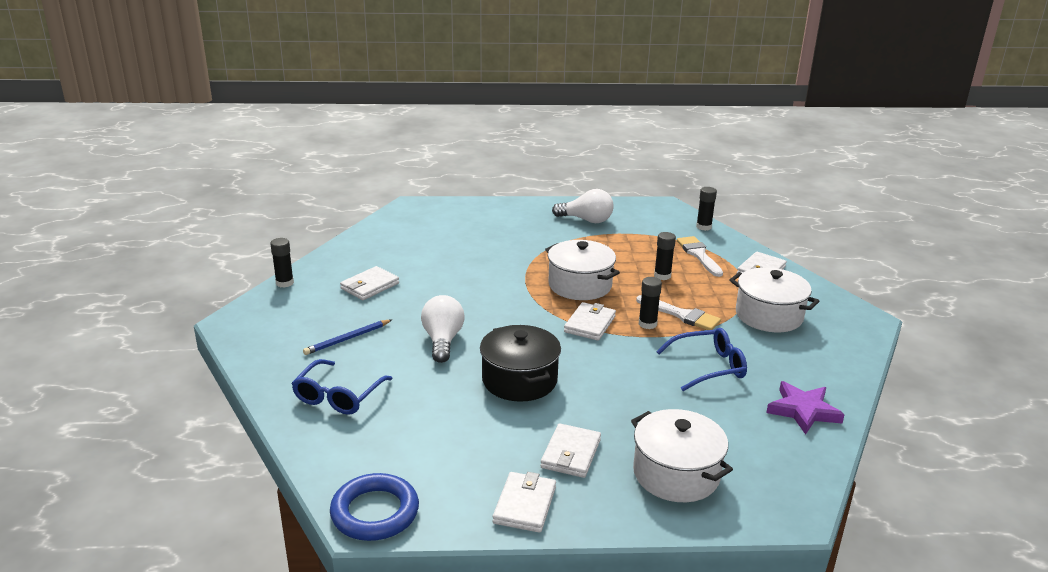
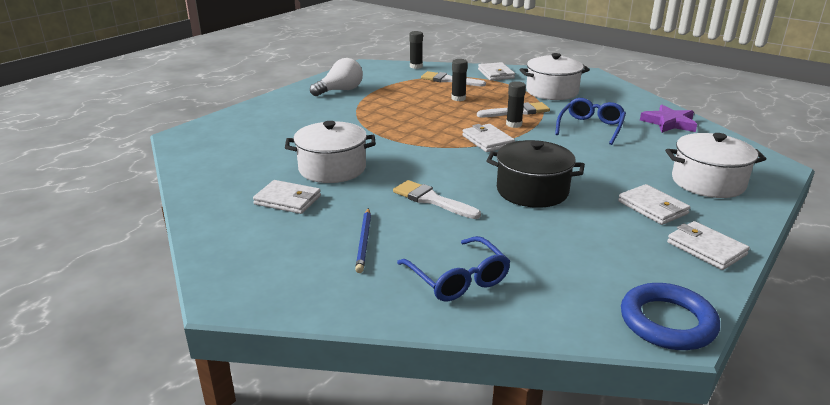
camera: 50 degrees left, 0 degrees up
(284, 283) = (202, 240): black glue stick -> none
(370, 286) = (288, 200): white wallet -> white wallet turned 60 degrees counterclockwise
(442, 341) = (432, 200): white light bulb -> white brush
(580, 285) = (429, 125): white pot -> white pot (332, 168)

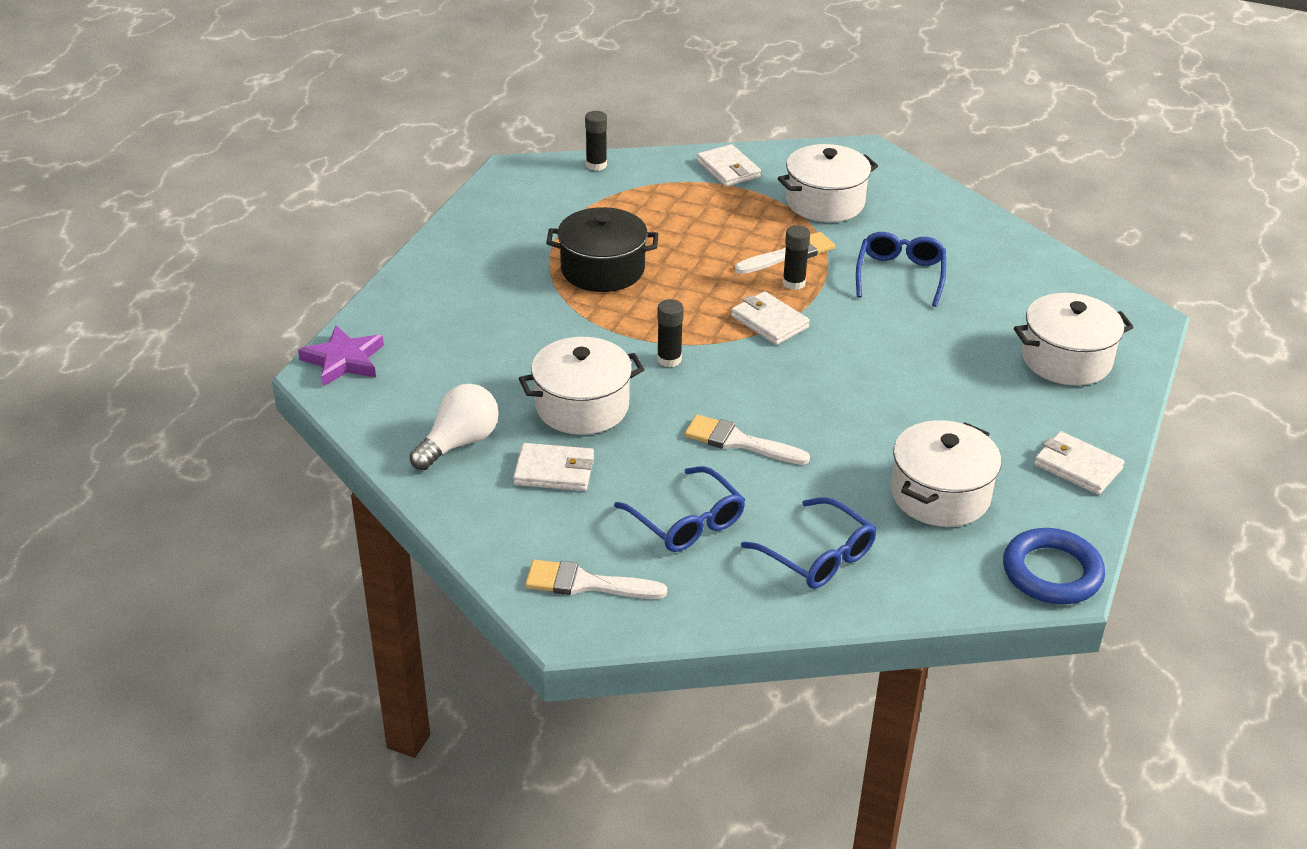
camera: 15 degrees left, 10 degrees up
(340, 90) = (506, 240): white light bulb -> white light bulb (459, 443)
(364, 241) = (686, 521): blue pencil -> blue glasses
(449, 80) = (663, 194): white brush -> white brush (586, 583)
(458, 98) = (694, 236): black glue stick -> black glue stick (669, 359)
(532, 191) = (858, 407): black pot -> black pot (602, 269)
(579, 252) = (940, 495): none -> white pot
(653, 207) = (1008, 413): white wallet -> none
(669, 123) = (1002, 251): purple star -> purple star (343, 360)

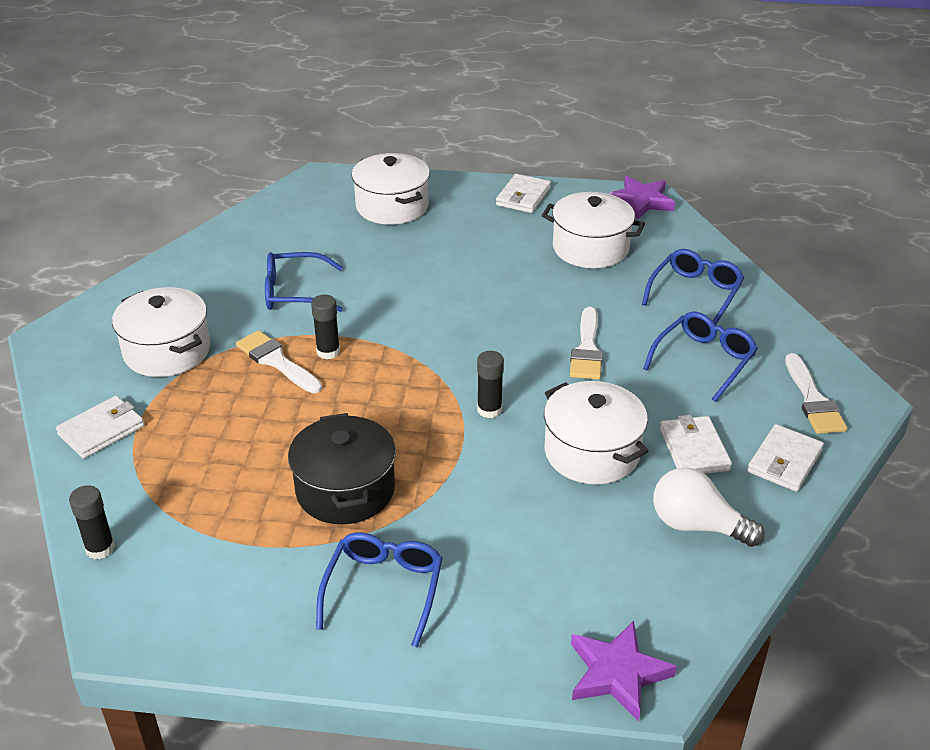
camera: 105 degrees left, 0 degrees up
(487, 272) = (383, 590): none -> blue glasses
(769, 322) = (400, 357): white wallet -> white wallet (784, 461)
(1052, 572) = (641, 201): blue ring -> purple star

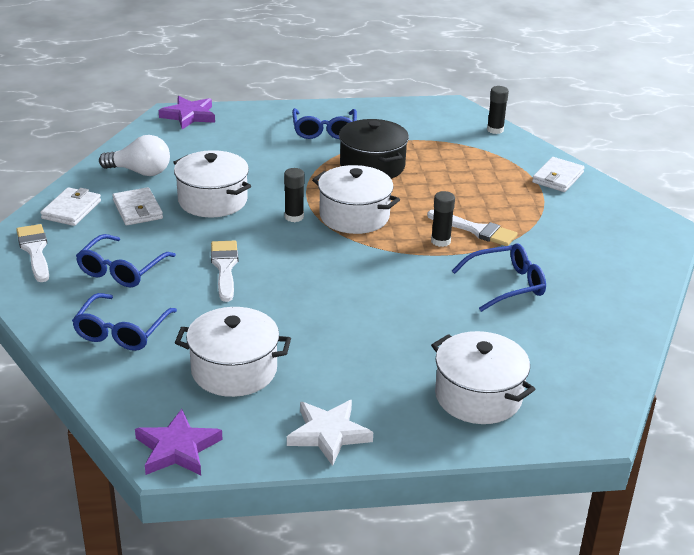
camera: 165 degrees right, 5 degrees down
(167, 351) = (567, 227): white pot -> white pot (354, 216)
(523, 197) = (328, 434): white wallet -> white star

